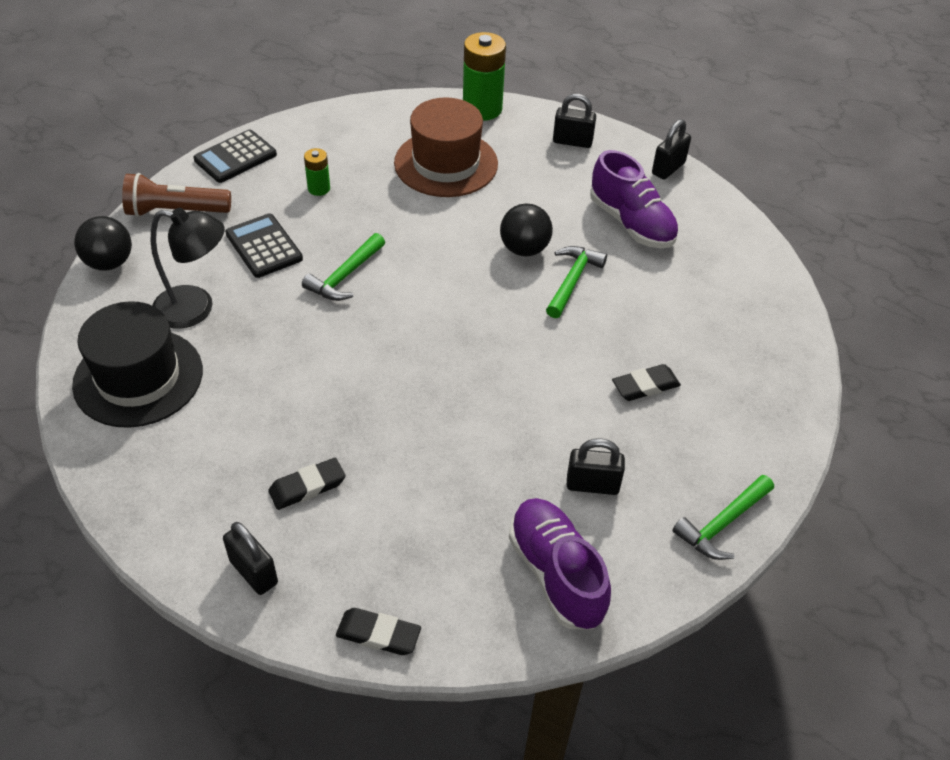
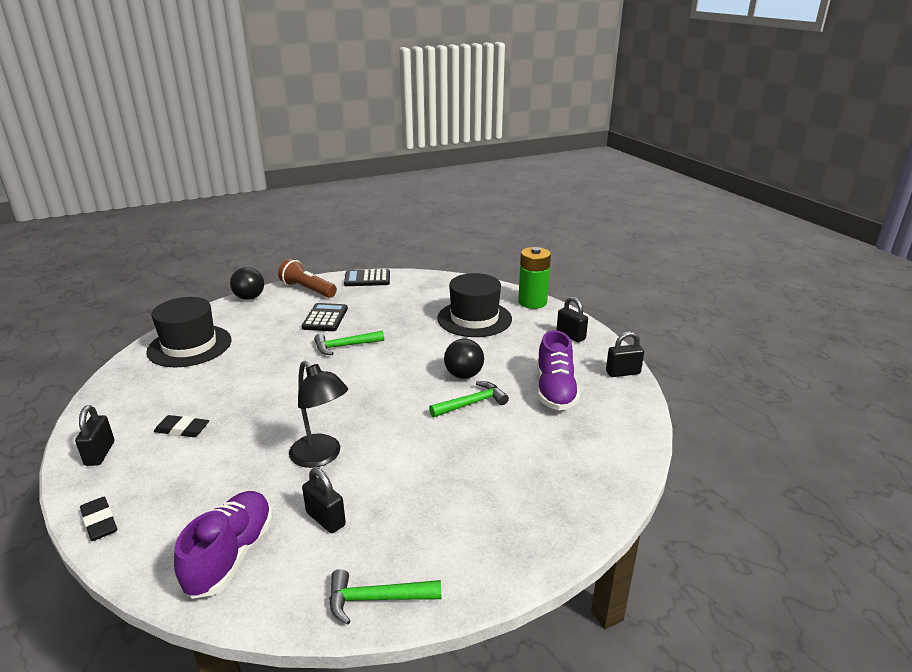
camera: 40 degrees right, 20 degrees down
(196, 309) = (256, 330): black lamp -> black lamp (321, 456)
(319, 188) = (388, 305): green battery -> none
(446, 163) = (474, 319): brown hat -> black hat
(645, 386) = (440, 482): black eraser -> none

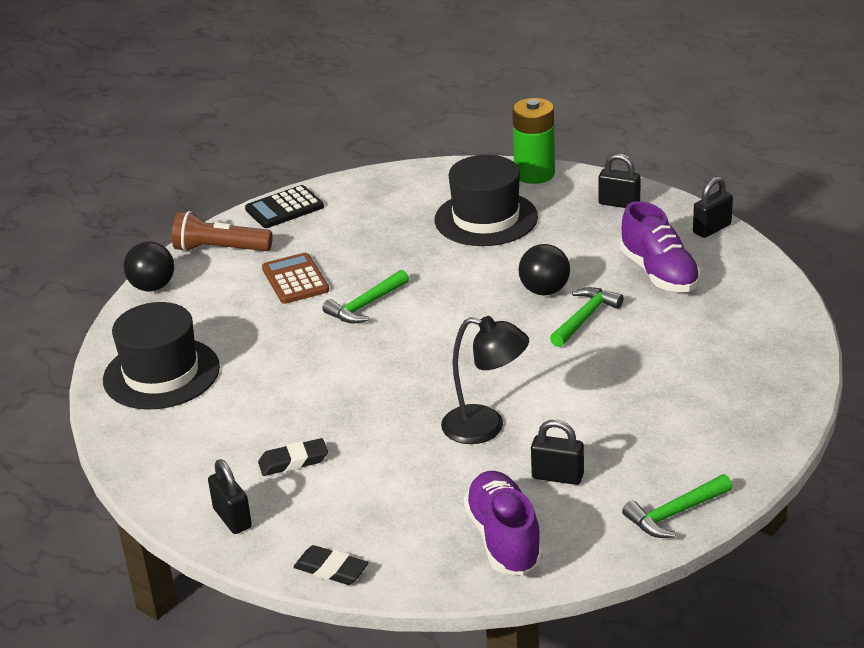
camera: 25 degrees left, 5 degrees up
(325, 318) = (295, 279): black calculator -> brown calculator

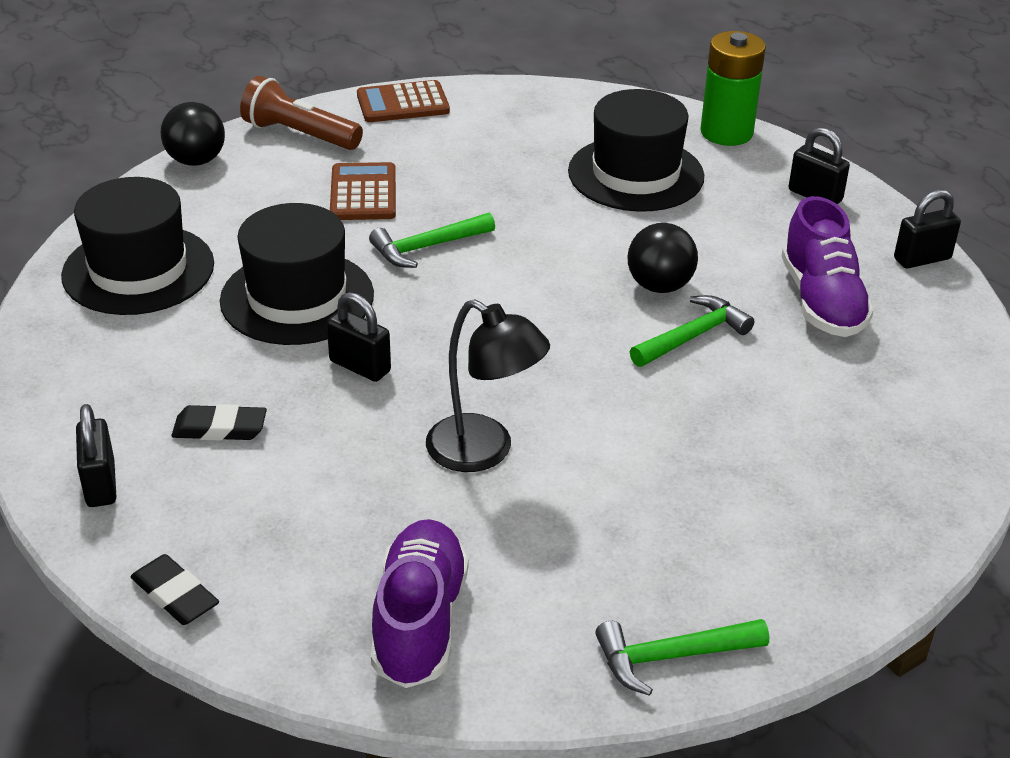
camera: 15 degrees right, 5 degrees up
(284, 208) = (403, 103): black calculator -> brown calculator
(292, 363) = (297, 298): none -> black hat
(557, 476) = (539, 551): black padlock -> black padlock (360, 366)

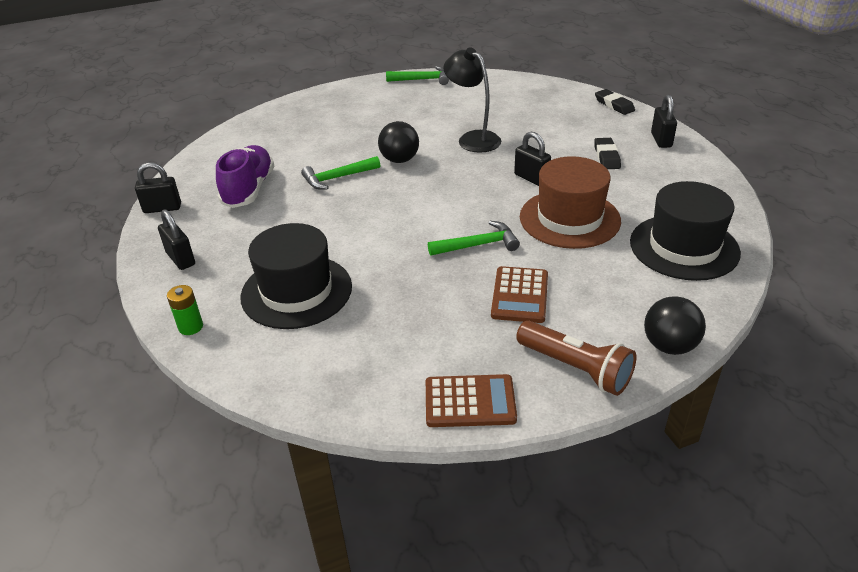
camera: 165 degrees left, 0 degrees up
(220, 428) = (606, 157): black eraser -> black eraser turned 75 degrees clockwise
(297, 298) = (569, 219): black hat -> brown hat
(419, 621) = (514, 93): purple shoe -> none
(659, 286) = (337, 206): black ball -> black ball (399, 160)
(726, 132) = (191, 327): green battery -> green battery, size x0.52

